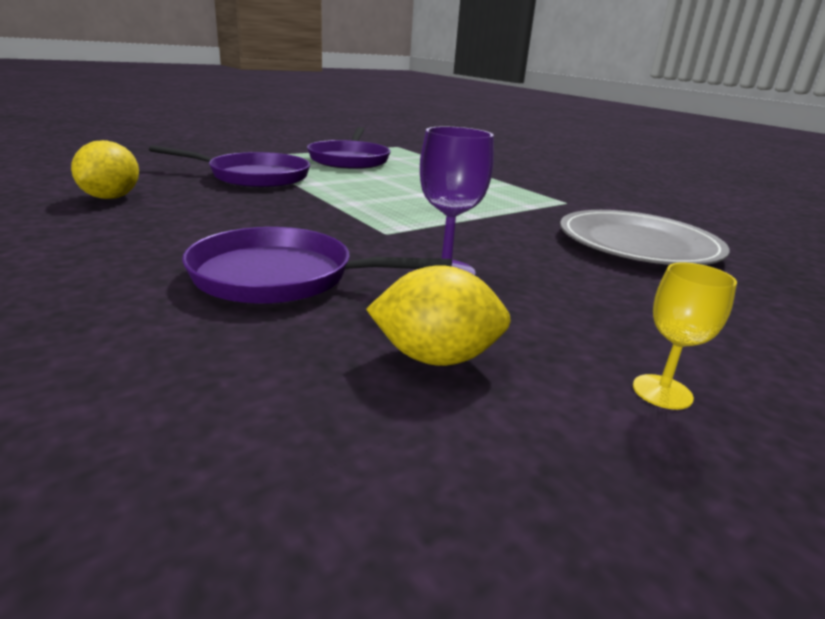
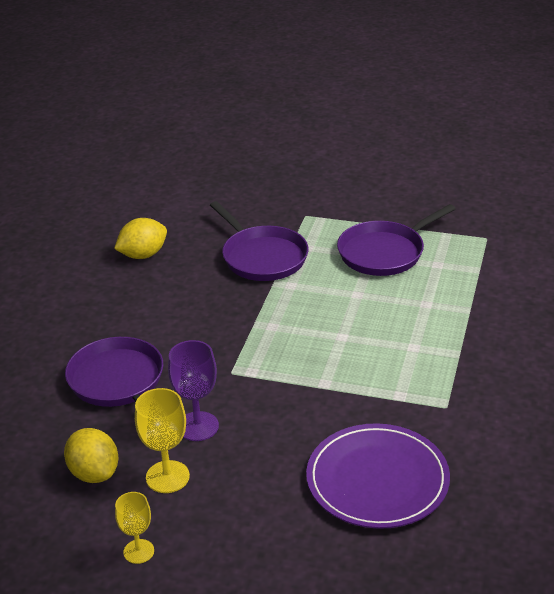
camera: 55 degrees right, 10 degrees up
(515, 316) = (167, 477): none -> yellow goblet
(638, 244) = (377, 480): grey plate -> purple plate

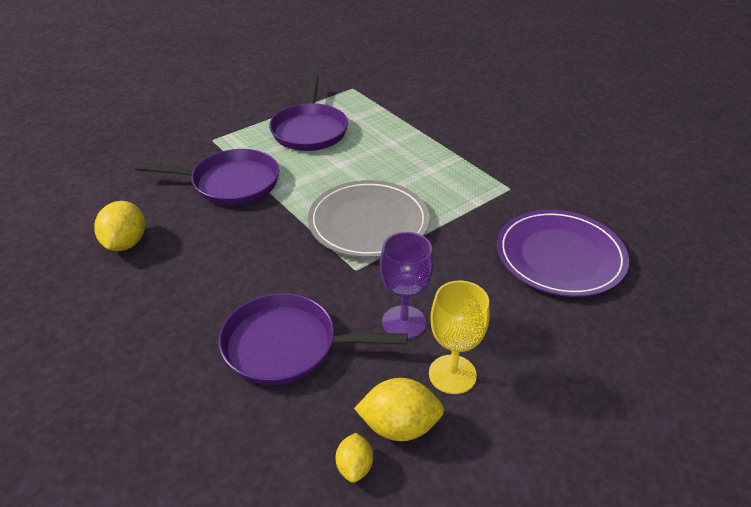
camera: 55 degrees left, 5 degrees up
(43, 469) = (354, 467): none -> yellow lemon
(138, 551) = (537, 444): yellow goblet -> none
(296, 350) = (368, 222): none -> grey plate

